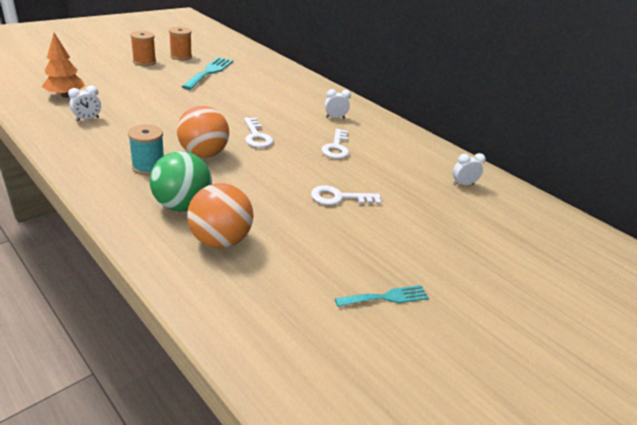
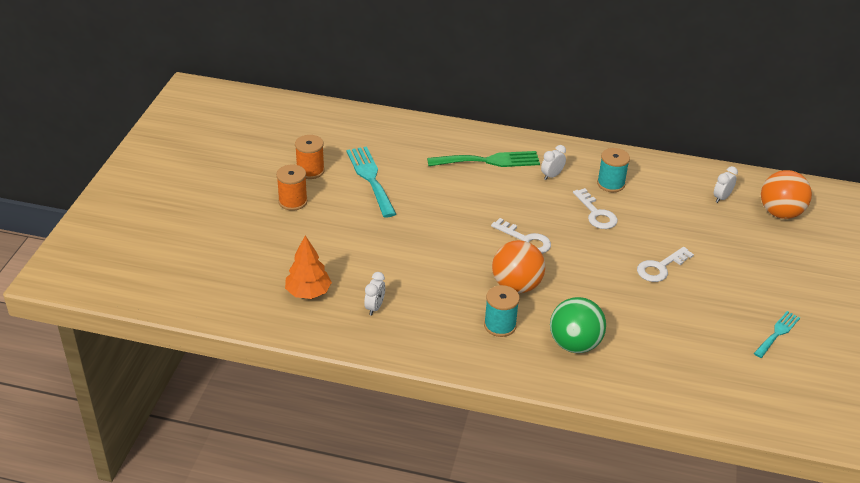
camera: 30 degrees left, 5 degrees up
(220, 240) = (637, 356): orange ball -> orange ball (780, 213)
(301, 95) = (489, 161): none -> green fork
(375, 139) = (610, 184): none -> turquoise spool

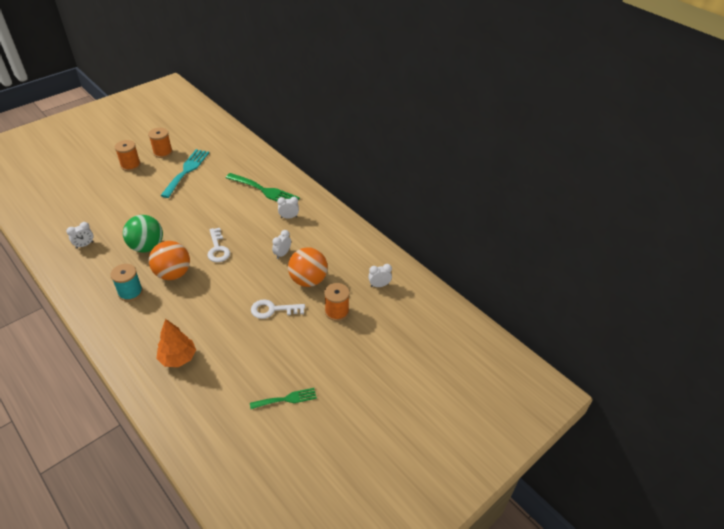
camera: 35 degrees right, 5 degrees up
(308, 292) = (66, 219): orange tree -> orange tree (178, 358)
(574, 344) = (153, 328): green ball -> green ball (147, 247)
(596, 213) = (282, 254): white key -> white clock
(610, 184) = (318, 240): turquoise spool -> none
(717, 239) = (337, 312): none -> orange spool
(777, 333) = (286, 399): turquoise fork -> green fork
(780, 213) = (407, 317): orange ball -> orange ball (308, 280)

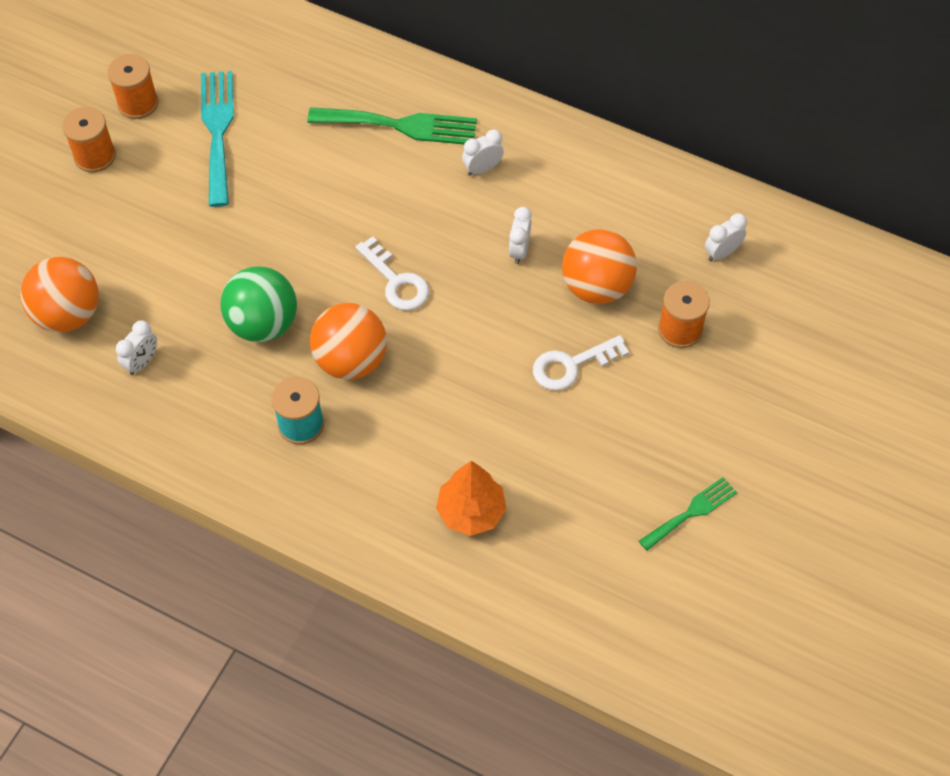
camera: 20 degrees left, 15 degrees up
(71, 217) = (68, 314): none -> orange ball

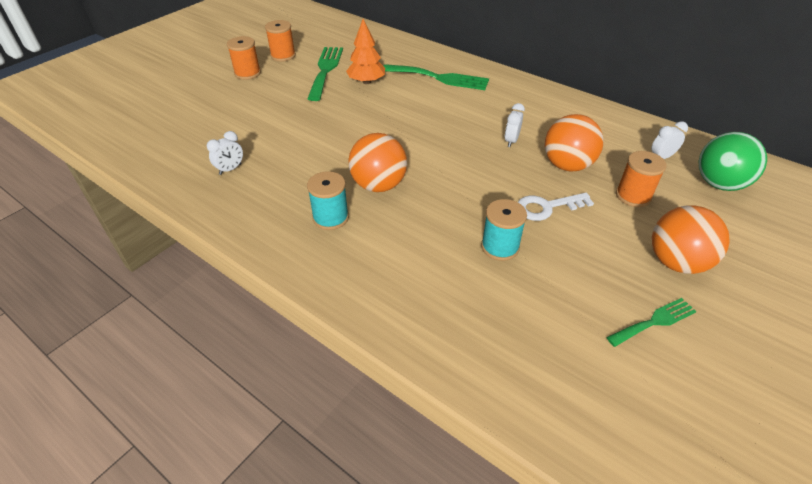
camera: 10 degrees right, 15 degrees down
(68, 314) = (193, 140): orange ball -> orange ball (676, 262)
(218, 131) = (325, 70): turquoise fork -> green fork
(263, 324) = (322, 159): green ball -> green ball (719, 184)
(396, 281) = (421, 147): white key -> none
(471, 511) = (455, 293): orange tree -> orange tree (366, 82)
(482, 169) = (490, 101): white clock -> none
(517, 437) = (500, 247): none -> turquoise spool

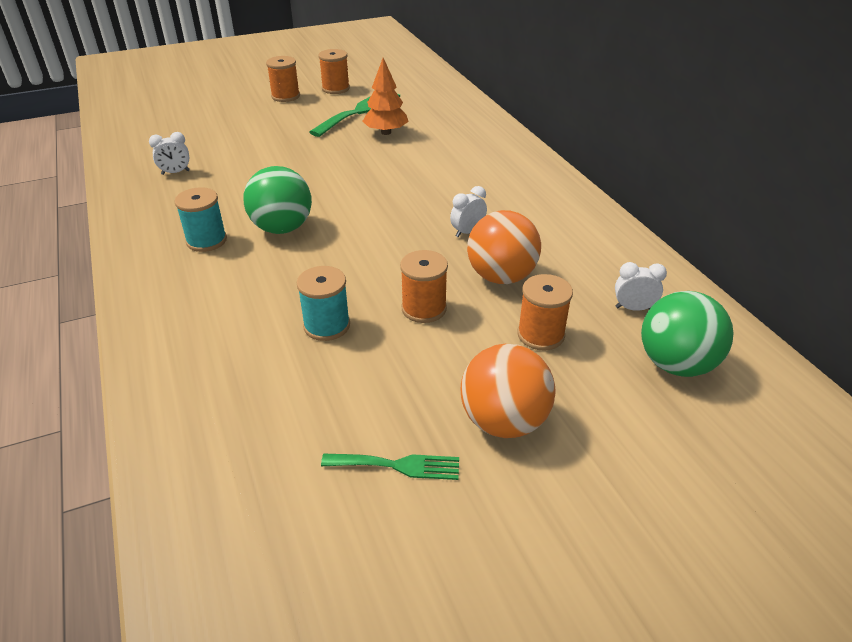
camera: 30 degrees right, 5 degrees down
(379, 185) = (282, 228): orange ball -> green ball
(439, 78) = (466, 149): green fork -> none
(547, 207) = (424, 308): white key -> orange spool

